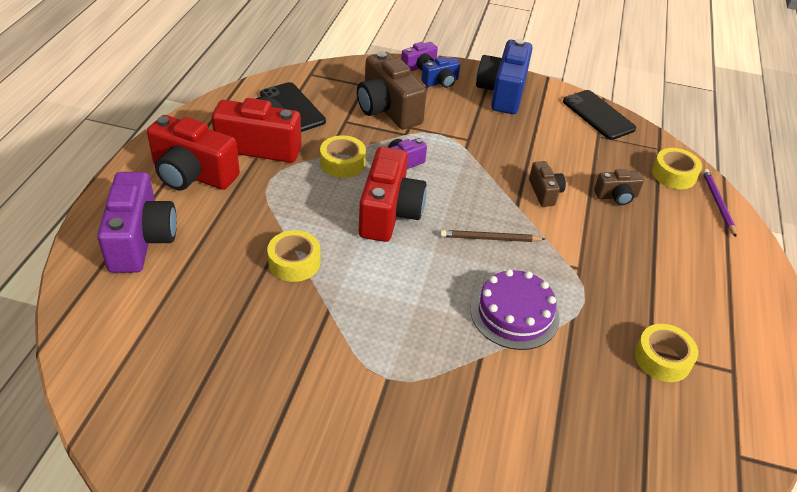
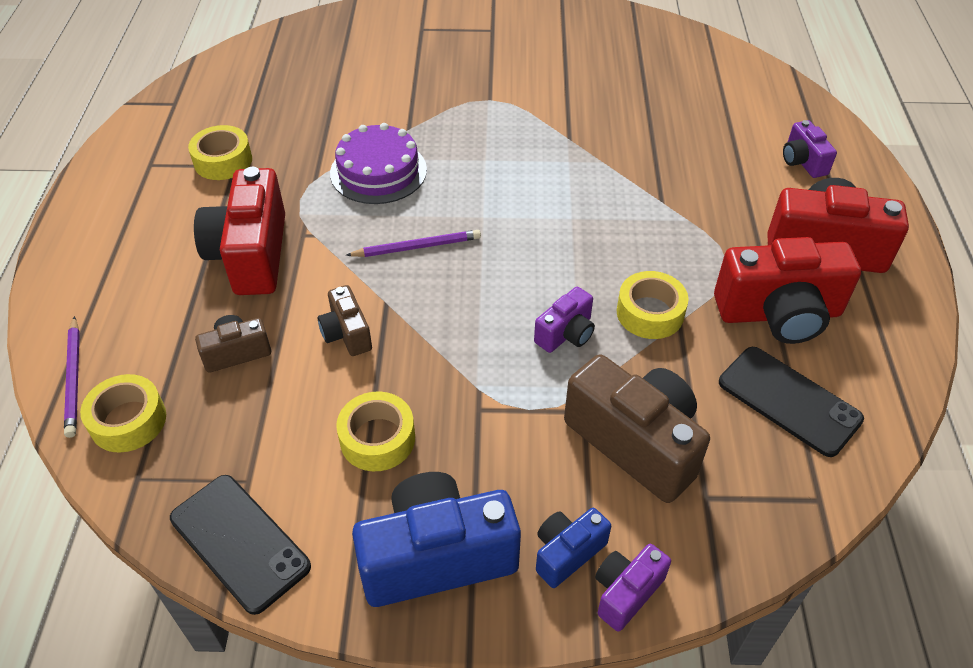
camera: 170 degrees right, 5 degrees up
(141, 240) = (803, 161): purple camera -> purple camera, size x0.51
(294, 262) = (630, 173): yellow tape -> yellow tape (377, 439)
(389, 213) = (553, 252): red camera -> red camera (251, 255)
(490, 239) = (416, 247): brown pencil -> purple pencil
(502, 92) = (437, 557): blue camera -> blue camera turned 105 degrees counterclockwise

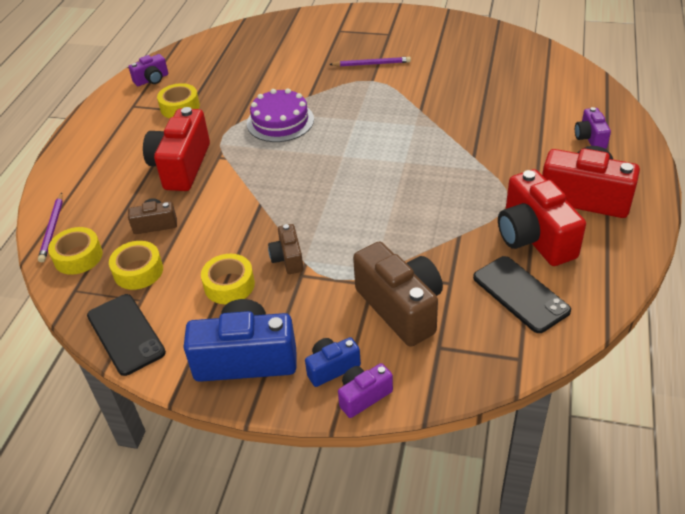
camera: 15 degrees right, 5 degrees down
(346, 333) = (228, 220): brown camera -> brown camera (288, 258)
(416, 247) = (291, 171): purple pencil -> purple pencil (371, 64)
(566, 334) = (376, 235): purple camera -> purple camera (152, 79)
(650, 313) = (439, 228): yellow tape -> yellow tape (138, 271)
(779, 313) = (534, 237): red camera -> red camera turned 60 degrees clockwise

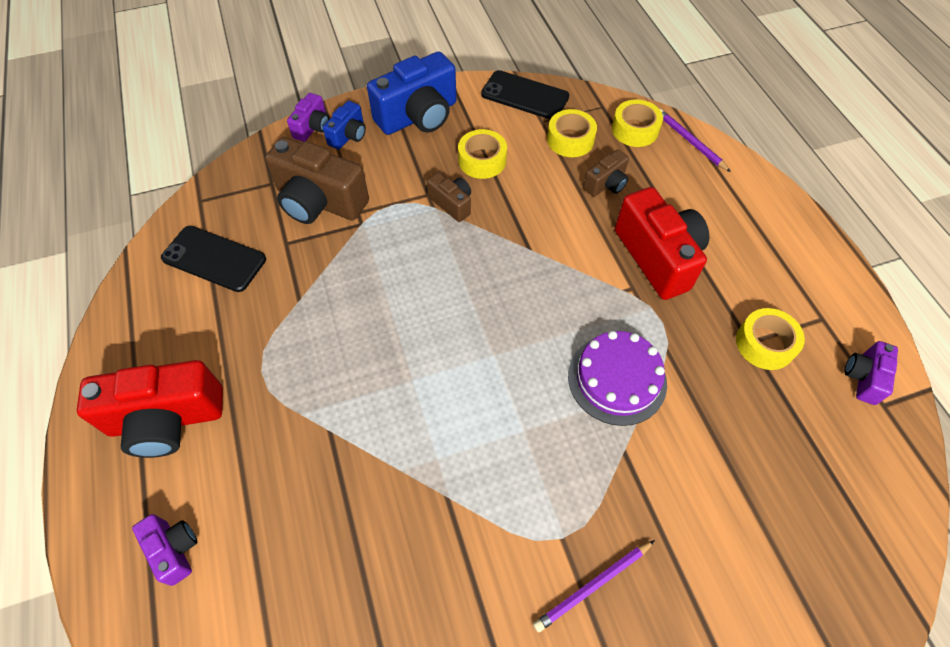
camera: 145 degrees right, 15 degrees up
(534, 237) = (216, 331): red camera -> none

